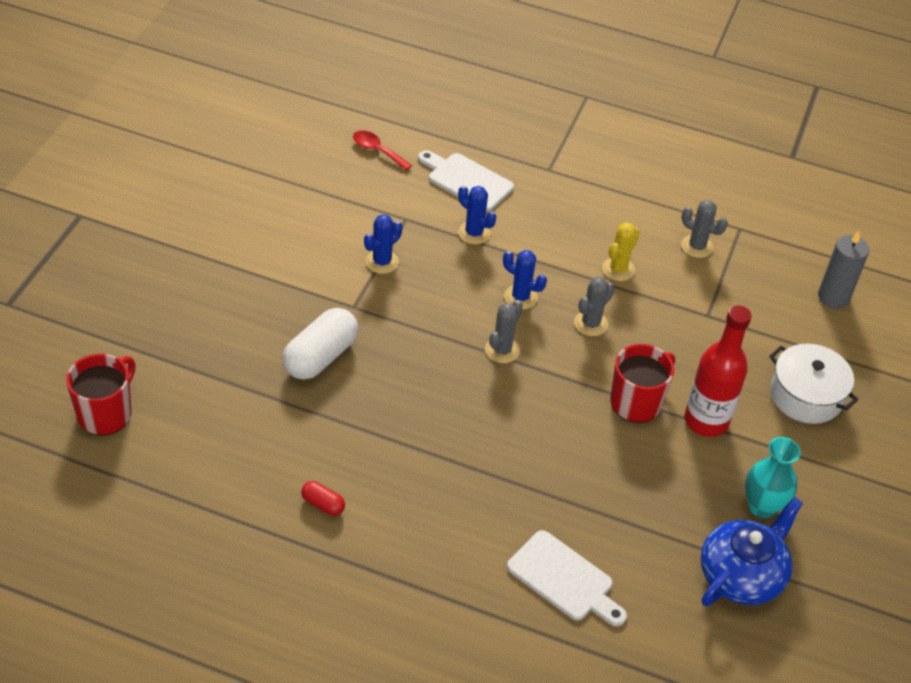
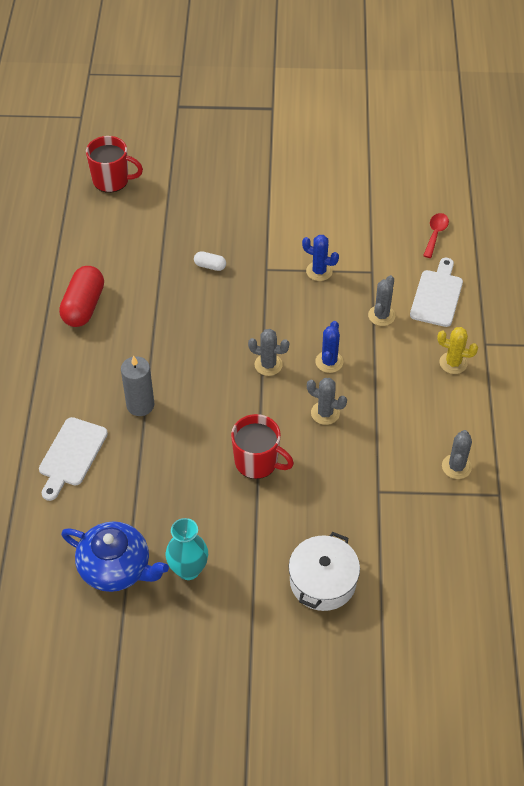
camera: 75 degrees right, 5 degrees up
(320, 357) = (210, 266): white capsule -> white capsule, size x0.48
(323, 504) = (84, 306): red capsule -> red capsule, size x2.06
(474, 233) = (381, 315): blue cactus -> grey cactus
(618, 269) = (396, 417): yellow cactus -> yellow cactus (453, 363)
(706, 421) = (260, 513): red bottle -> none
(833, 297) = (455, 584): grey candle -> grey candle (140, 405)

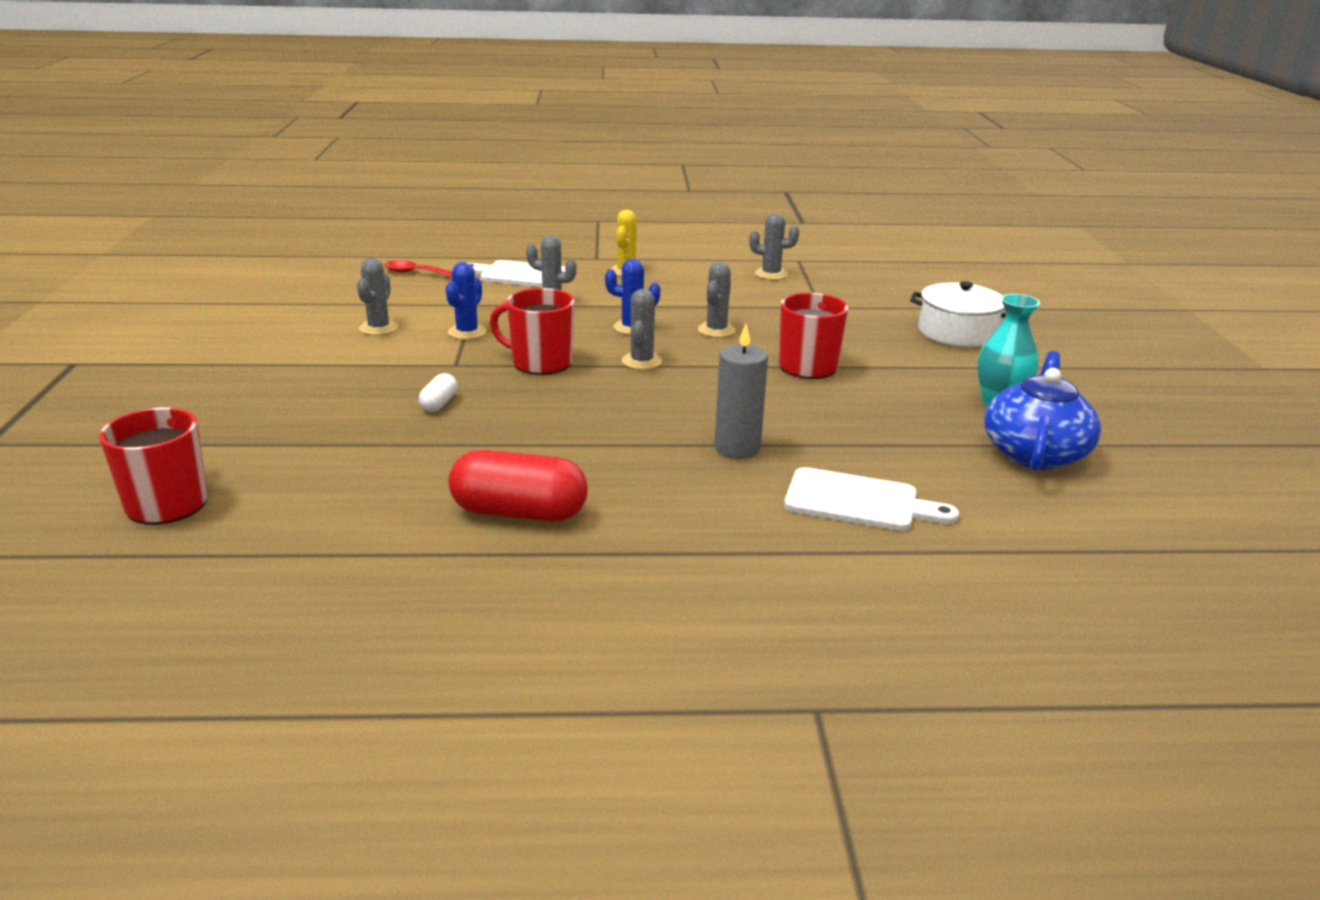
camera: 95 degrees left, 25 degrees down
(267, 311) = (540, 363): none -> red mug
(326, 226) = (379, 328): none -> grey cactus

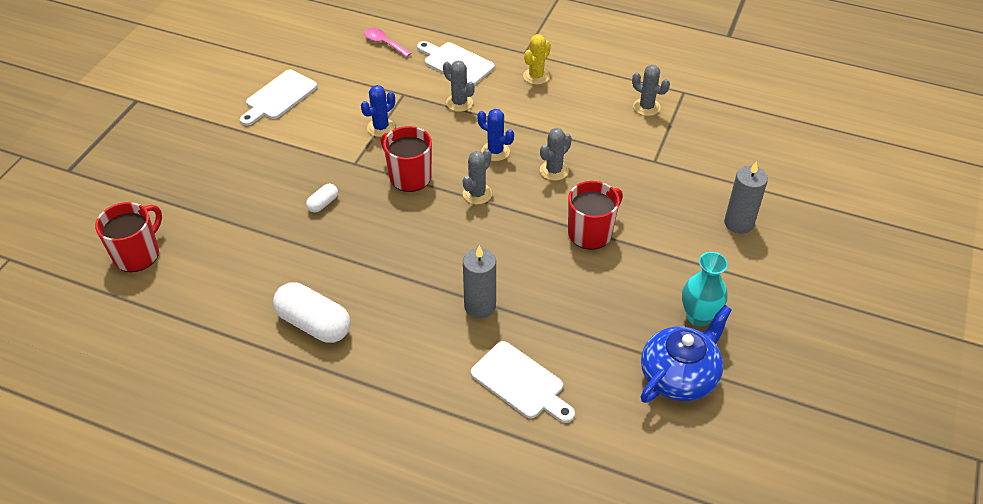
camera: 25 degrees right, 20 degrees up
(302, 330) = (279, 97): none -> white cutting board
(379, 328) = (327, 107): grey cactus -> none
(415, 273) = (384, 43): red spoon -> pink spoon
(519, 512) = (314, 324): red capsule -> white capsule
(957, 332) = (738, 223): white pot -> grey candle

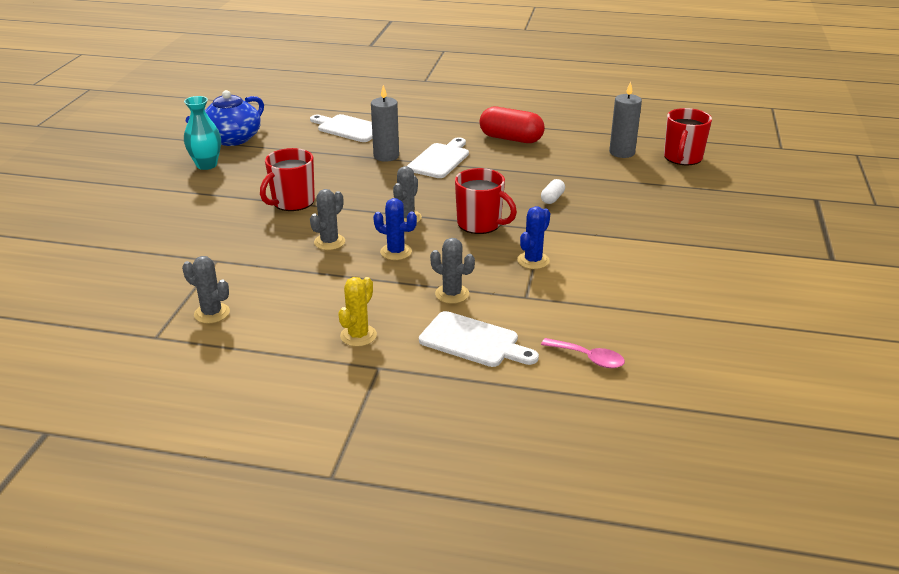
camera: 170 degrees right, 15 degrees down
(279, 97) = (673, 278): white cutting board -> white cutting board (440, 159)
(314, 324) = (511, 139): white capsule -> red capsule
(738, 223) = (144, 220): grey candle -> grey candle (622, 152)

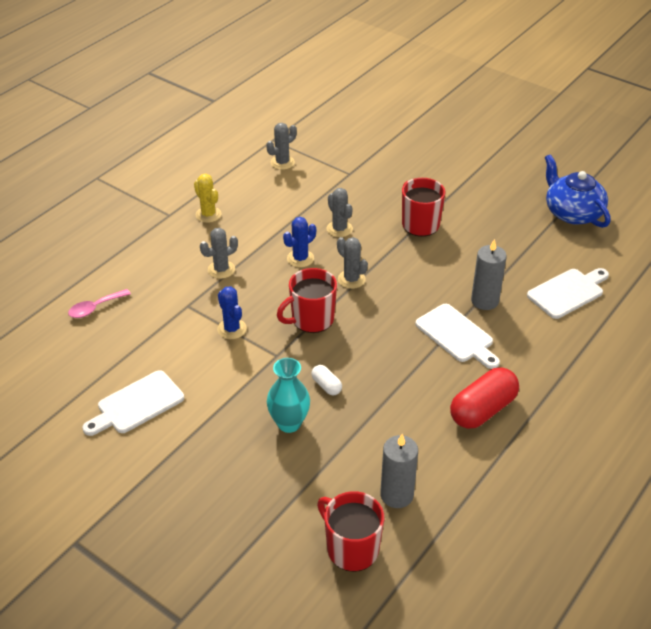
camera: 115 degrees right, 10 degrees up
(206, 165) = (519, 191): turquoise vase -> turquoise vase (289, 423)
(473, 341) = (159, 262): white cutting board -> white cutting board (137, 404)

